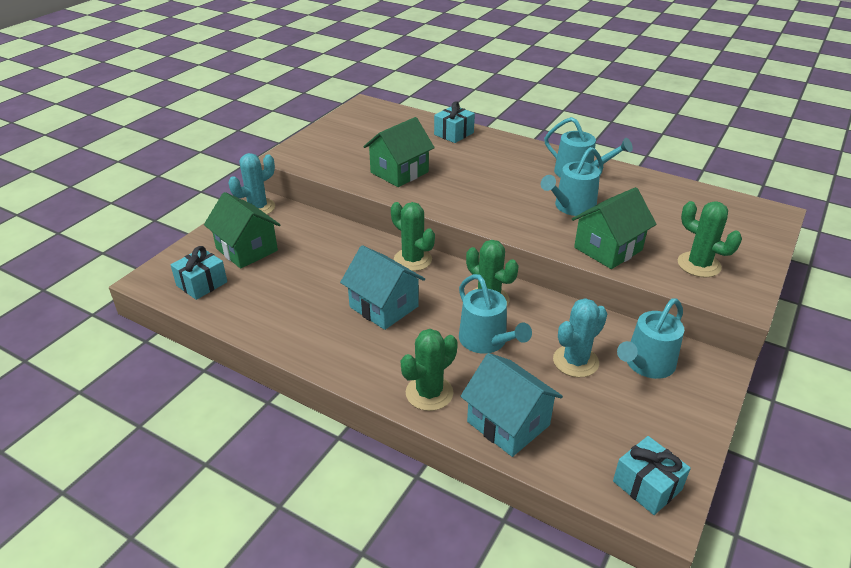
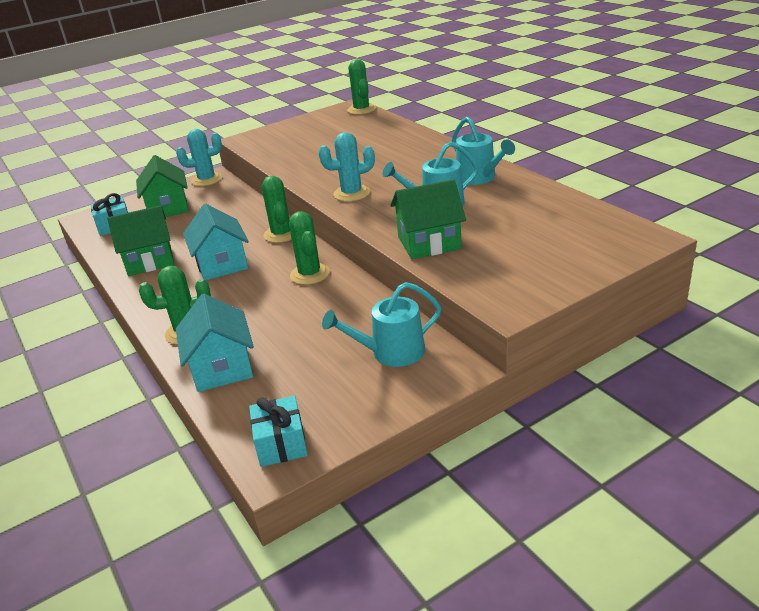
camera: 30 degrees right, 5 degrees down
(399, 172) = (317, 160): green house -> green house (149, 261)
(454, 134) = (400, 135): turquoise gift -> none
(486, 341) = (273, 304): turquoise watering can -> none
(575, 361) = (330, 336): turquoise cactus -> turquoise cactus (352, 193)
(699, 265) = (504, 270): green cactus -> green cactus (361, 110)

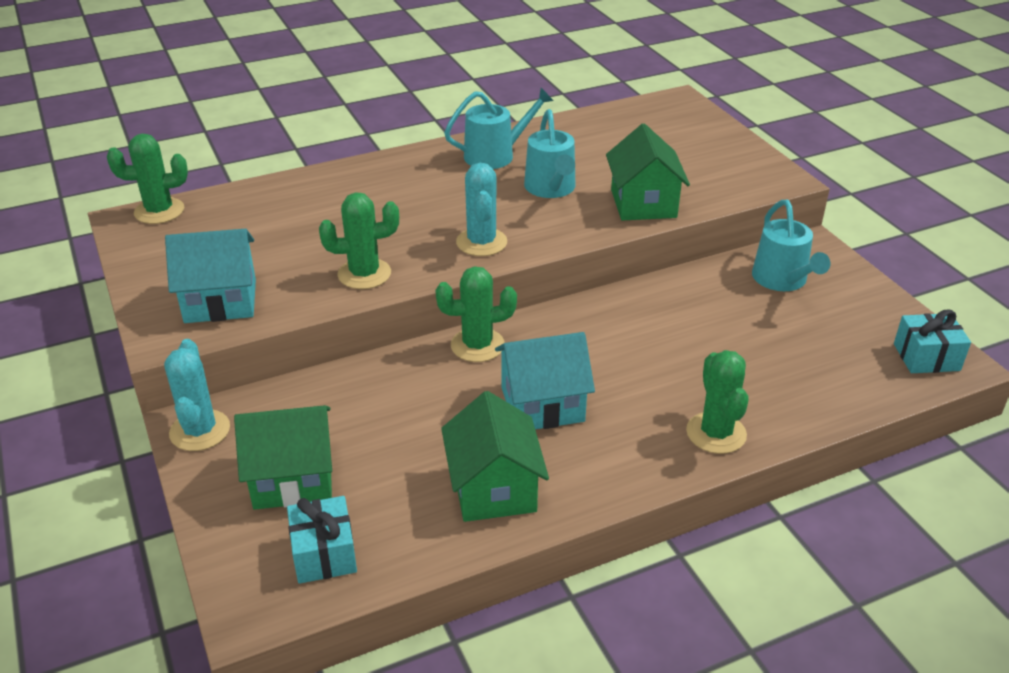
camera: 85 degrees left, 5 degrees up
(222, 368) = (798, 400): turquoise house -> turquoise house (220, 301)
(310, 274) = (603, 325): green cactus -> green cactus (364, 274)

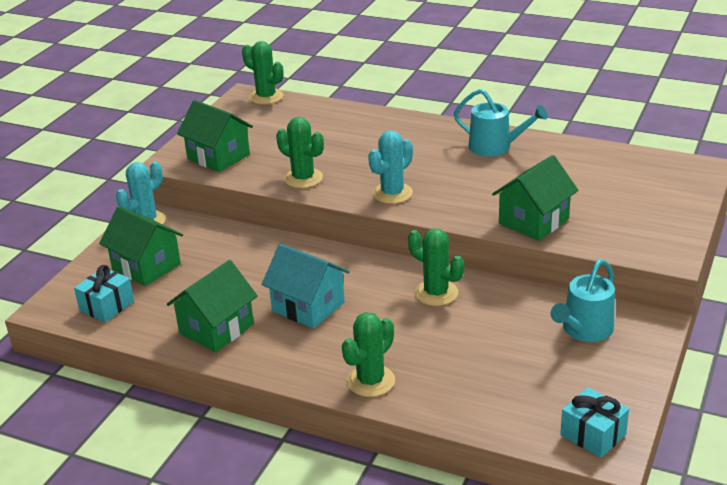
camera: 50 degrees right, 5 degrees down
(220, 301) = (218, 157): turquoise house -> green house
(477, 345) = (329, 257): green cactus -> green cactus (436, 293)
(551, 188) = (492, 183): turquoise watering can -> none

